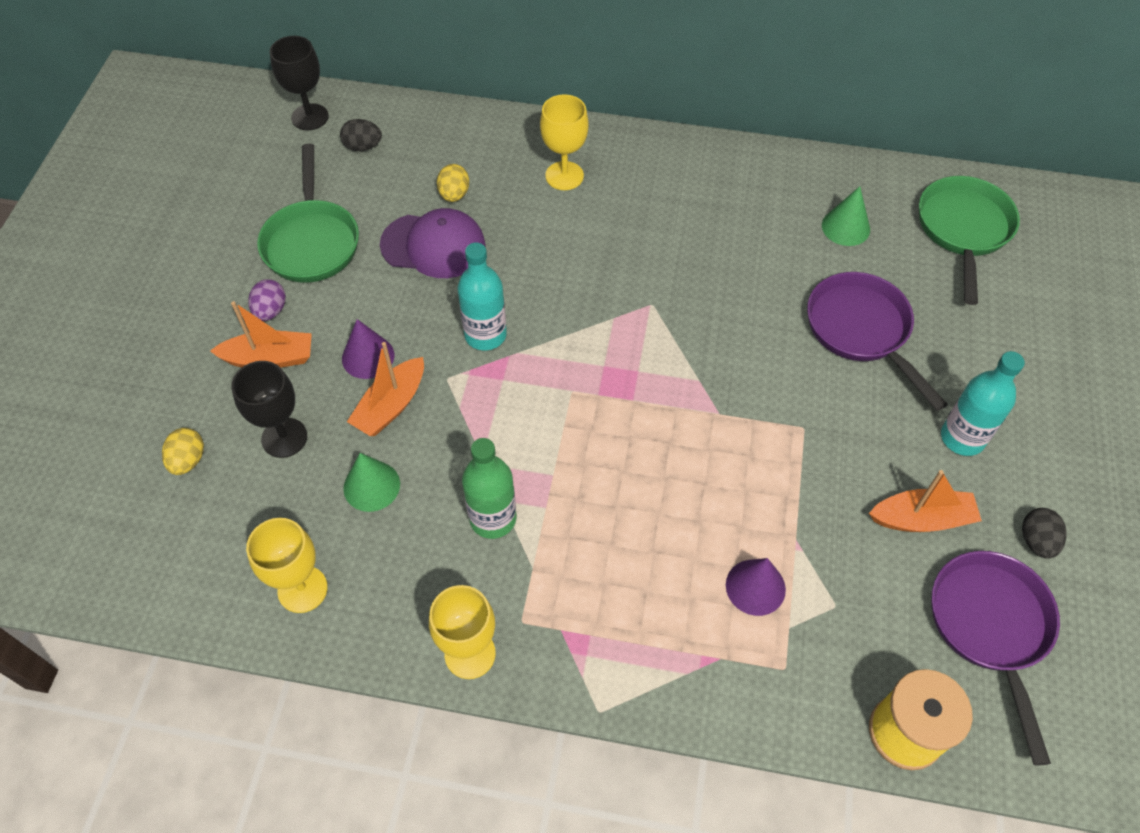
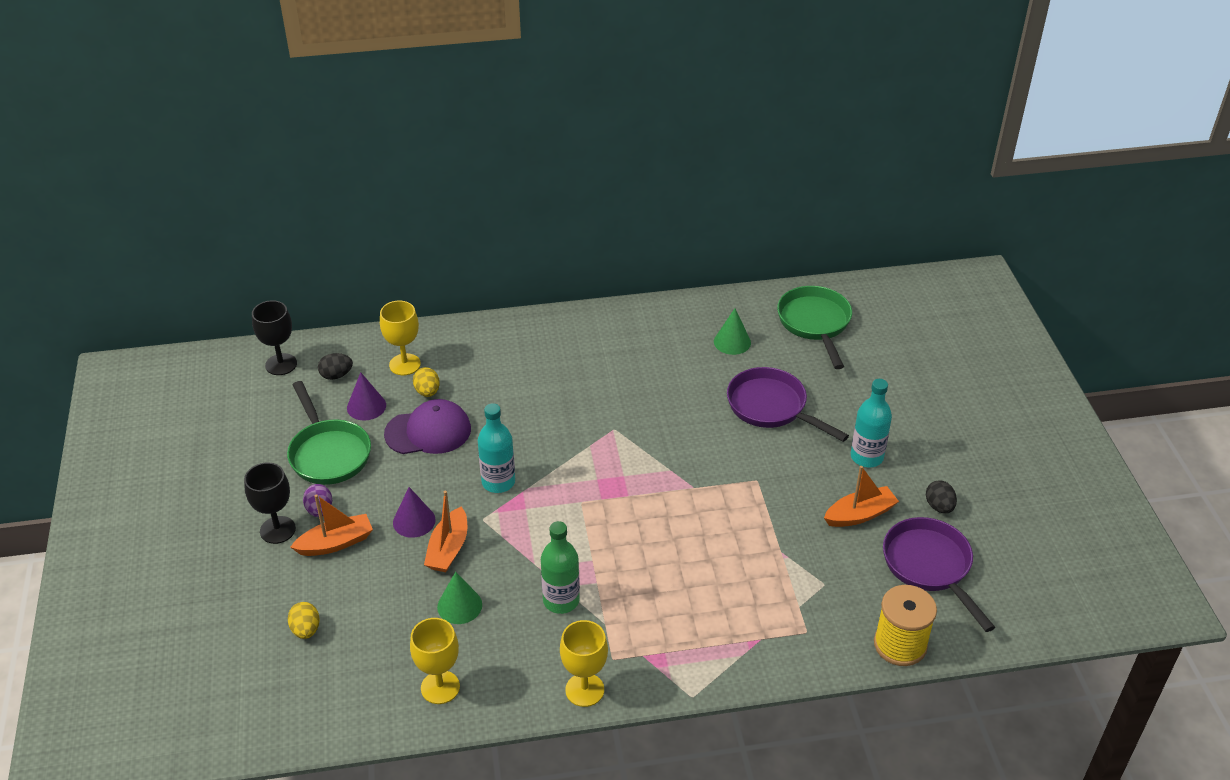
camera: 20 degrees left, 15 degrees down
(284, 438) = (375, 593): black goblet -> black goblet (277, 530)
(564, 176) = (508, 358): yellow goblet -> yellow goblet (405, 364)
(755, 587) = (766, 589): purple cone -> purple cone (366, 406)

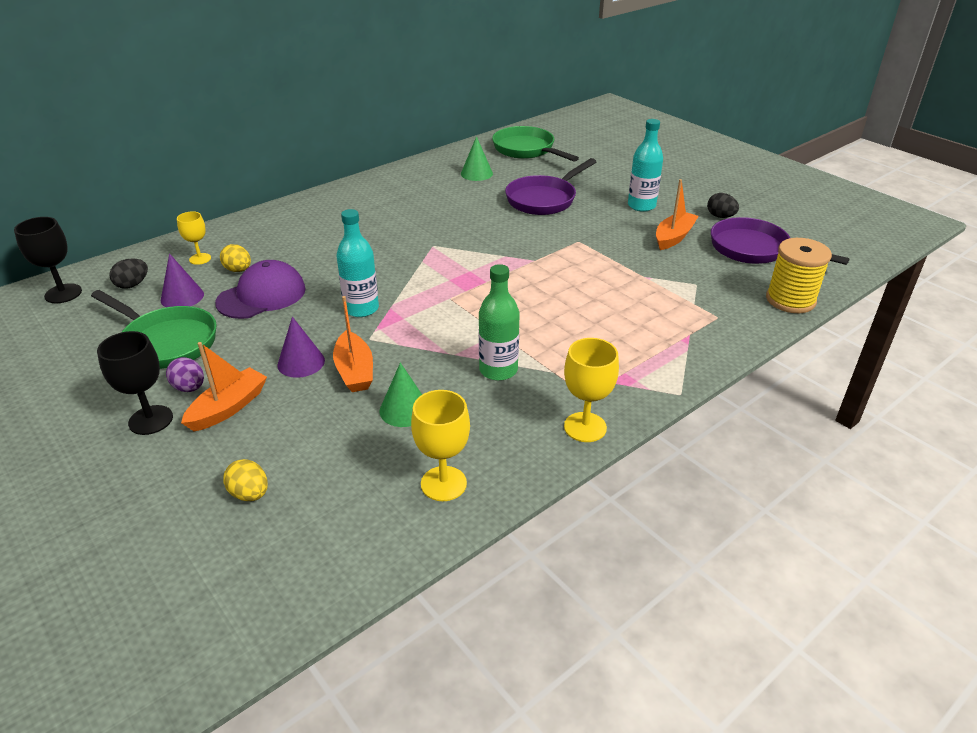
camera: 30 degrees left, 5 degrees down
(405, 364) = (200, 259): yellow goblet -> yellow goblet, size x0.66
(771, 407) = (544, 199): purple pan -> purple pan turned 60 degrees counterclockwise

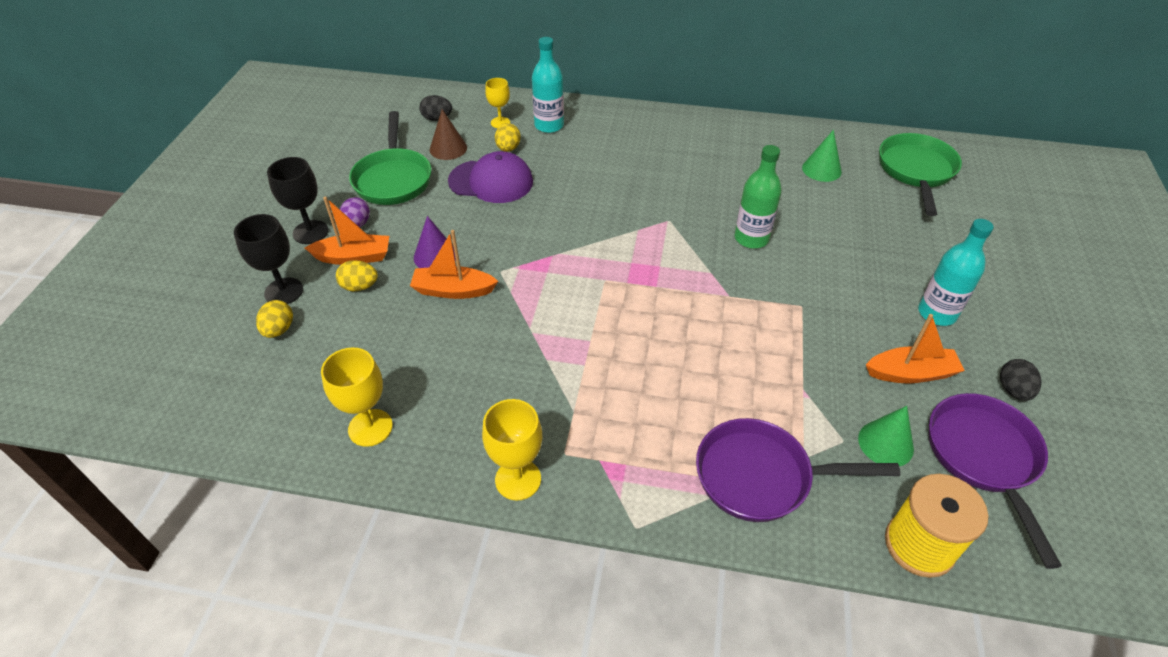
camera: 50 degrees right, 10 degrees up
(63, 293) = (396, 100): black goblet -> black goblet (284, 291)
(182, 297) = (448, 148): purple cone -> brown cone
(271, 420) = (359, 286): none -> yellow egg
(354, 371) = (453, 290): orange boat -> orange boat turned 60 degrees clockwise
(361, 309) = (533, 241): turquoise bottle -> turquoise bottle (549, 125)
(404, 409) = (434, 348): green cone -> green cone (885, 443)
(498, 370) = (539, 373): green bottle -> green bottle (751, 238)
(544, 199) = (842, 238): purple pan -> purple pan (761, 476)

